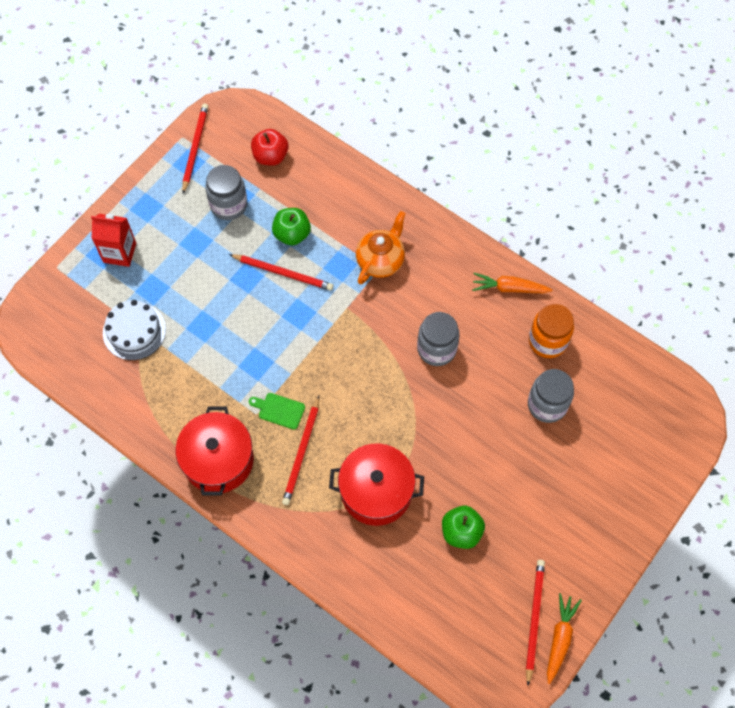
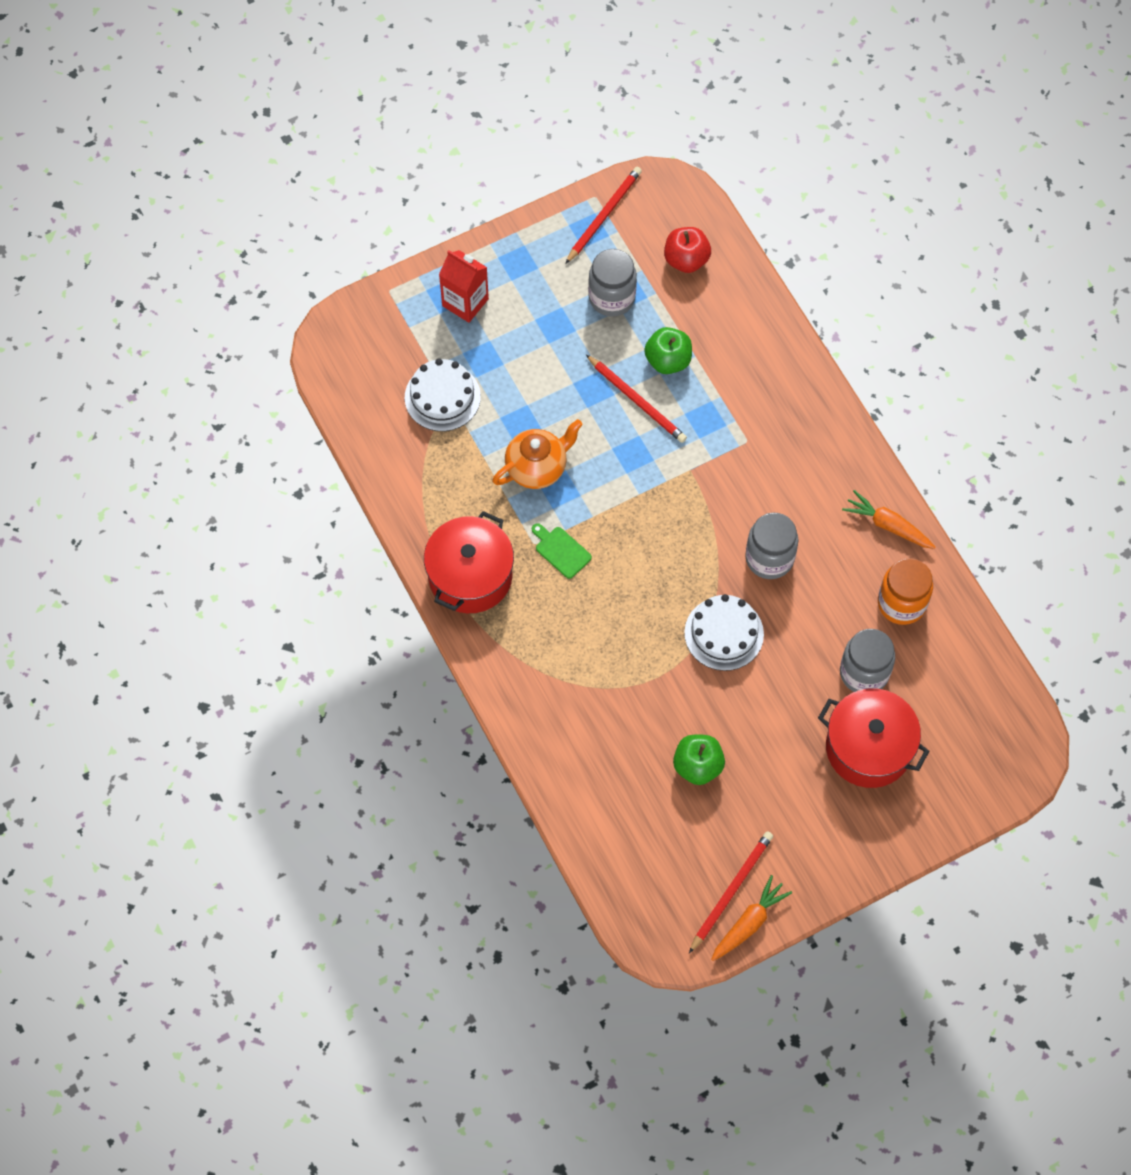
camera: 25 degrees right, 0 degrees up
(301, 452) = (564, 606): red pencil -> none
(376, 491) = (625, 683): red pot -> red pot (868, 747)
(380, 260) = (755, 432): orange teapot -> orange teapot (537, 467)
(431, 420) = (724, 633): none -> white cake

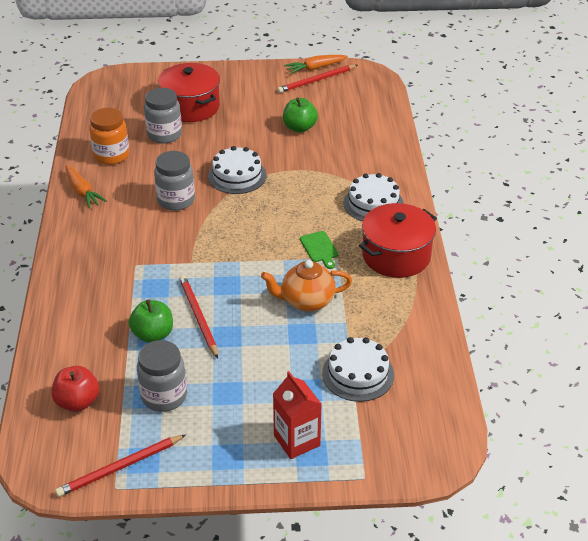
camera: 155 degrees left, 25 degrees down
(533, 653) = (373, 203): none -> white cake

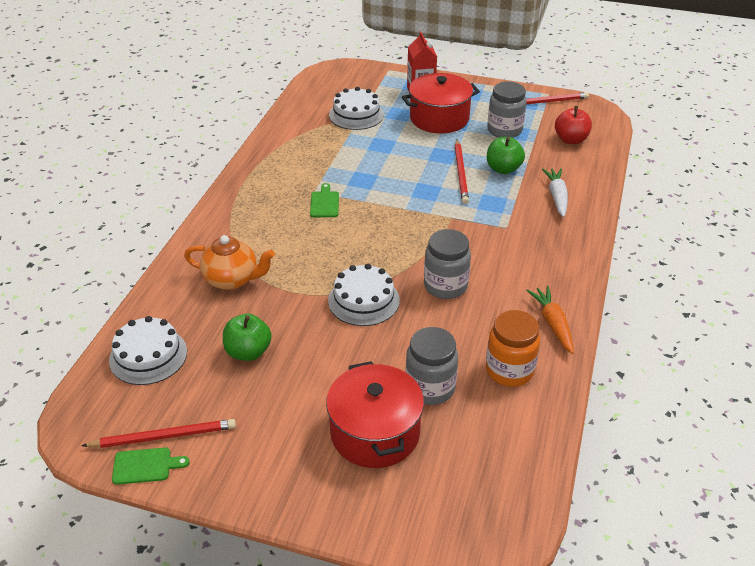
camera: 160 degrees left, 0 degrees up
(89, 312) = (557, 196): none -> white carrot
(306, 301) = (364, 165): orange teapot -> orange teapot (232, 279)
(315, 68) = (145, 466): orange carrot -> green cutting board
(373, 203) = (241, 233): white cake -> white cake (148, 356)
(396, 256) = (261, 182): red pot -> red pot (439, 118)

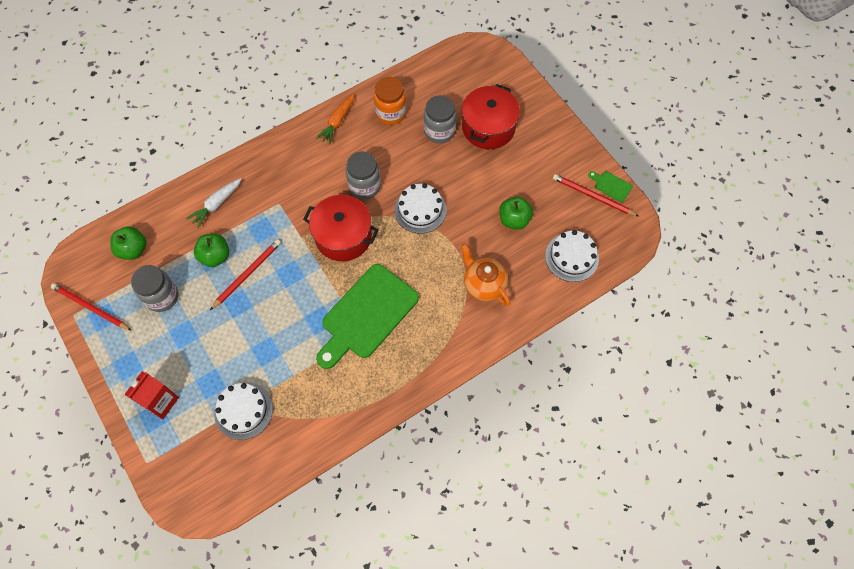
camera: 140 degrees left, 25 degrees up
(324, 203) = (367, 315): green cutting board -> green cutting board, size x2.48
(439, 118) = (188, 351): red pot -> red pot (343, 236)
(571, 140) = (133, 249): red apple -> green apple

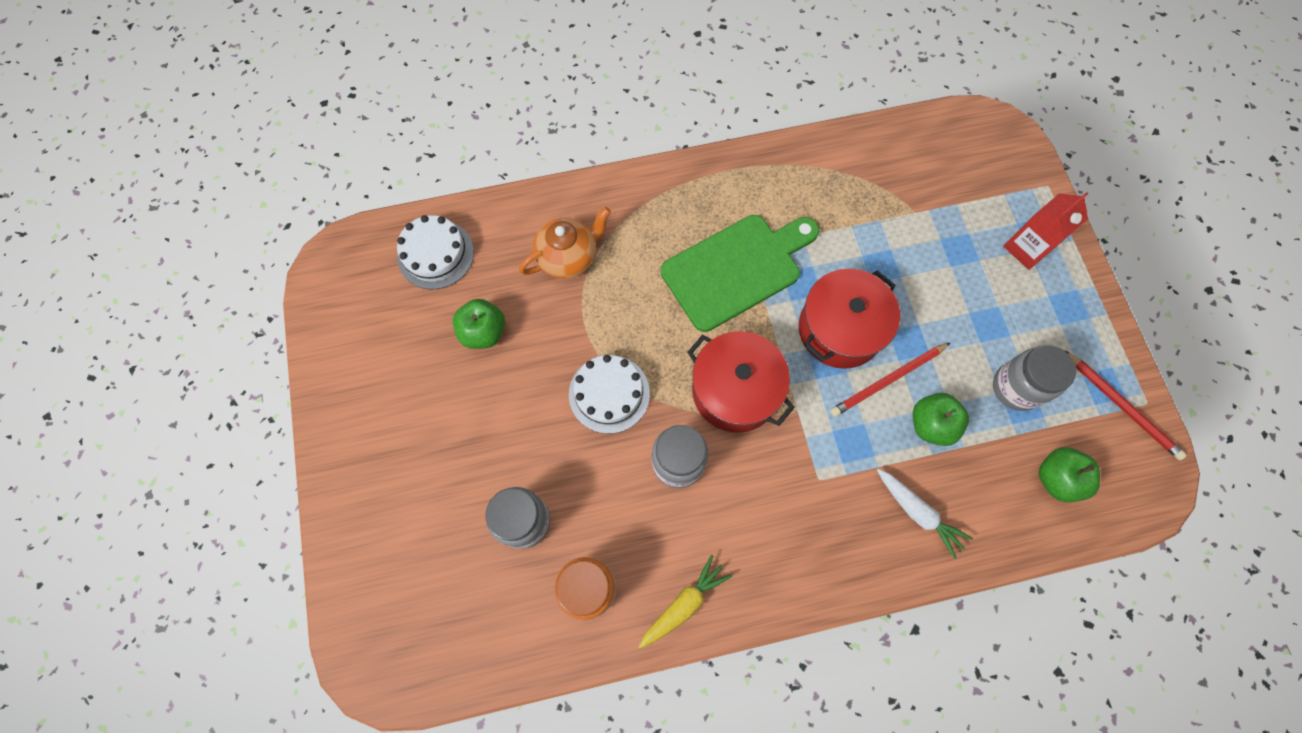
camera: 160 degrees left, 5 degrees up
(216, 204) = (918, 513): white carrot -> white carrot turned 75 degrees clockwise
(243, 410) = (922, 205): white cake -> none
(337, 122) = (684, 604): orange carrot -> yellow carrot
(484, 284) = (568, 257): orange teapot -> orange teapot turned 105 degrees counterclockwise
(488, 127) = (444, 500): red pot -> red pot (840, 329)
(593, 196) = (356, 328): red pencil -> none
(611, 185) = (320, 335): green cutting board -> none

